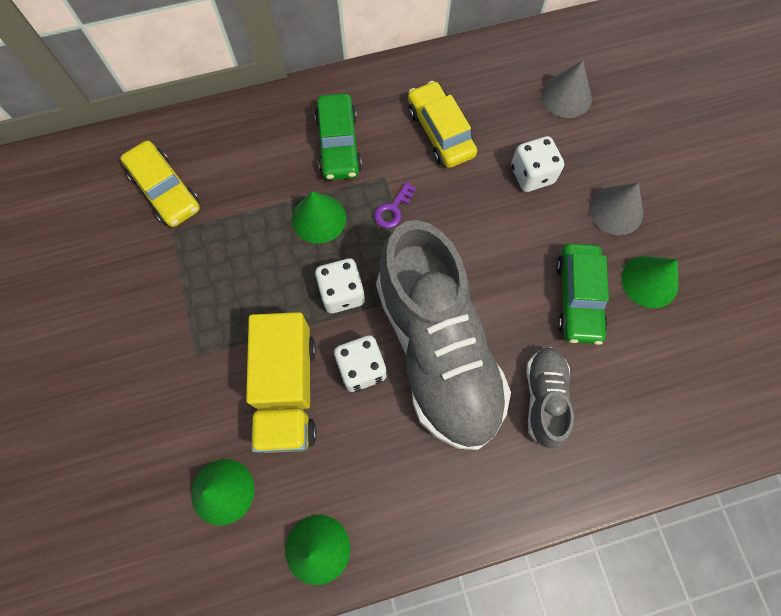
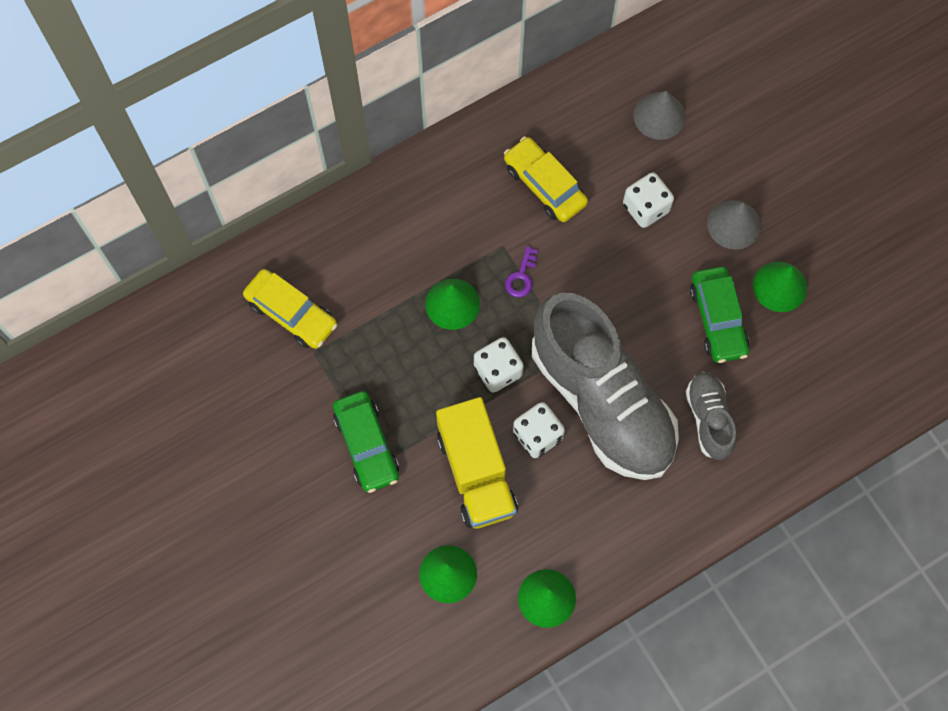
camera: 15 degrees left, 0 degrees up
(338, 144) = (447, 223): green car -> green car (366, 445)

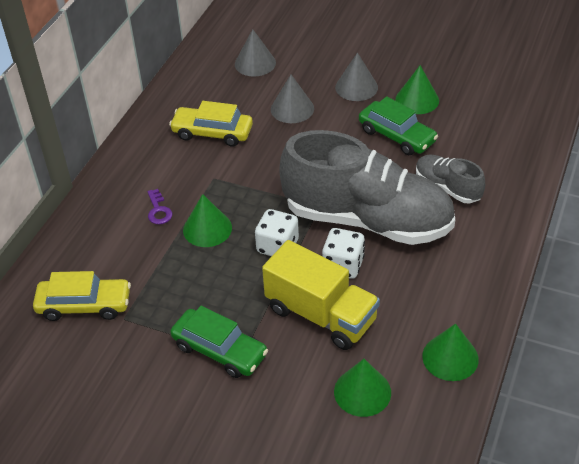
camera: 35 degrees left, 25 degrees down
(521, 277) = (243, 187): purple key -> purple key (158, 210)
(645, 208) = (292, 109): white dice -> grey cone

